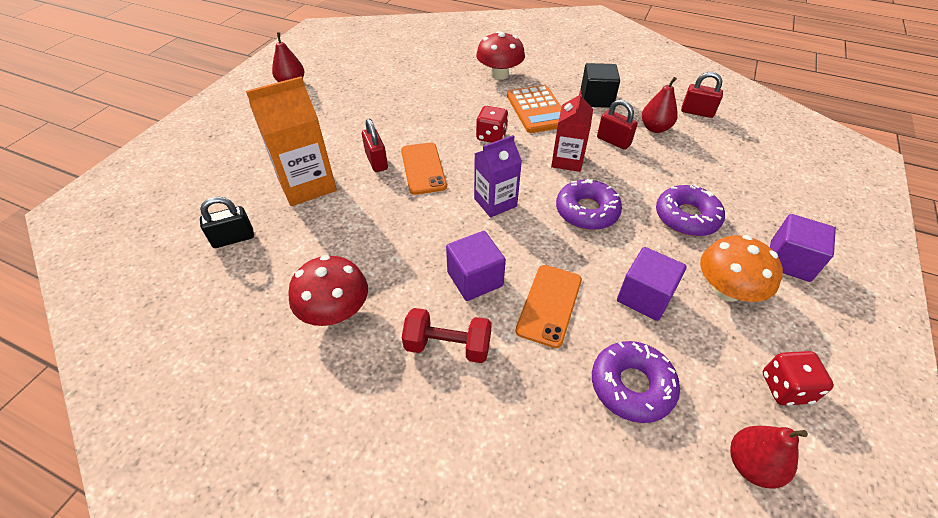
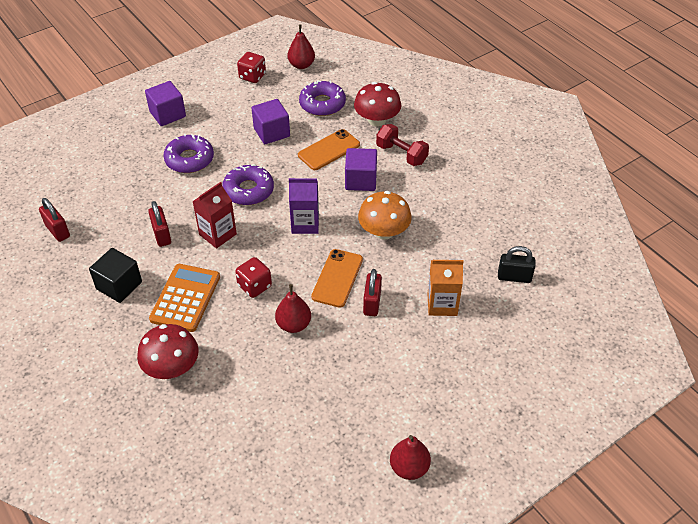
camera: 150 degrees left, 0 degrees up
(307, 184) = (442, 304): orange carton -> orange carton, size x0.66
(335, 311) = (457, 197): red mushroom -> red mushroom (377, 120)
(655, 128) = (113, 232): red pear -> red pear (294, 325)
(726, 290) = (223, 117): orange mushroom -> orange mushroom (384, 231)

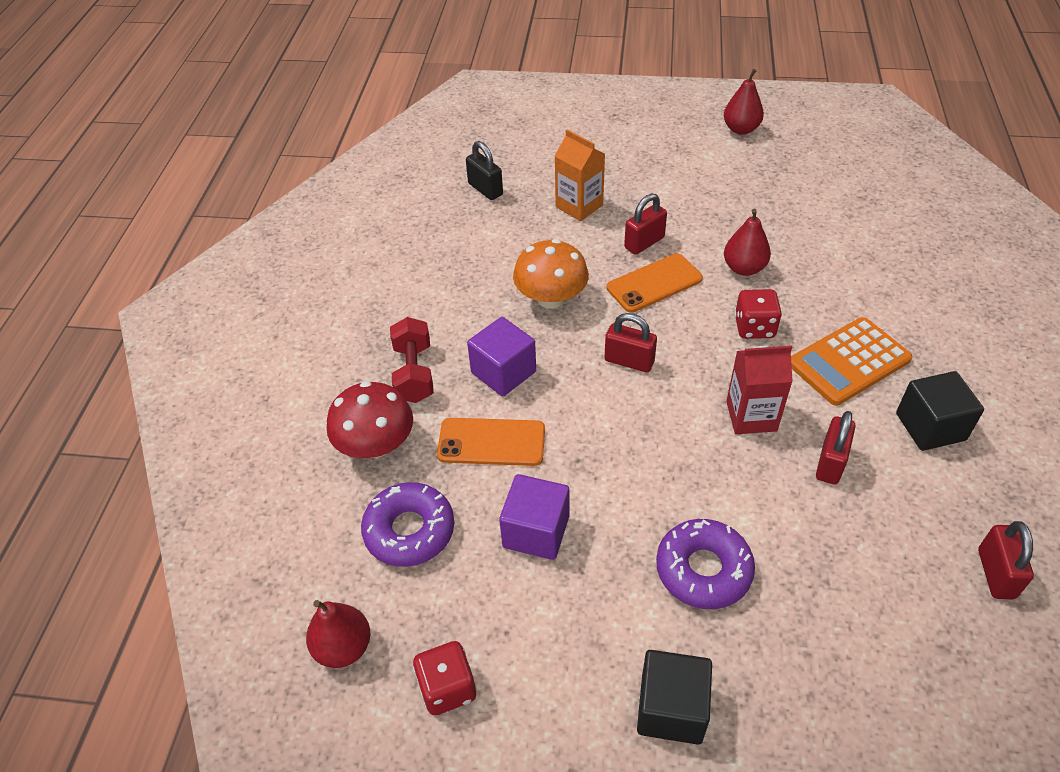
camera: 135 degrees left, 0 degrees up
(167, 114) = (671, 709): purple cube -> black cube
(172, 367) = (909, 301): red mushroom -> none
(248, 190) = (658, 453): purple donut -> none
(305, 224) = (629, 361): purple carton -> red padlock

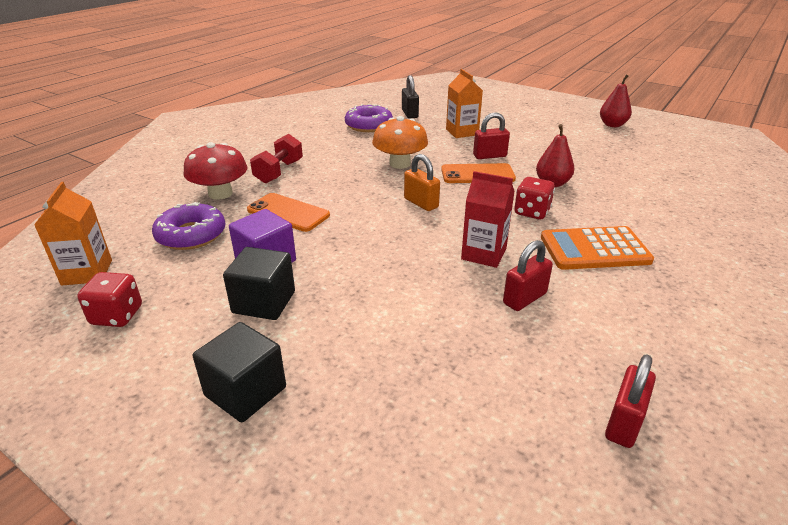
camera: 25 degrees right, 15 degrees down
(343, 647) = (87, 272): red pear -> orange carton
(503, 372) = (332, 186): purple cube -> none
(629, 361) = (421, 203): red padlock -> orange padlock
(703, 570) = (359, 322): purple donut -> purple donut (369, 125)
(930, 427) = (637, 306): black cube -> black cube (264, 302)

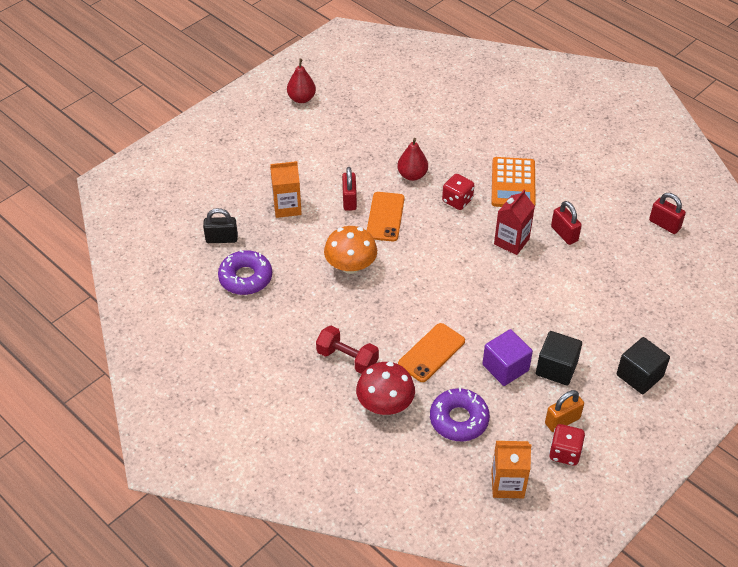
camera: 80 degrees left, 15 degrees up
(421, 203) = (430, 263): orange padlock -> orange padlock (562, 421)

